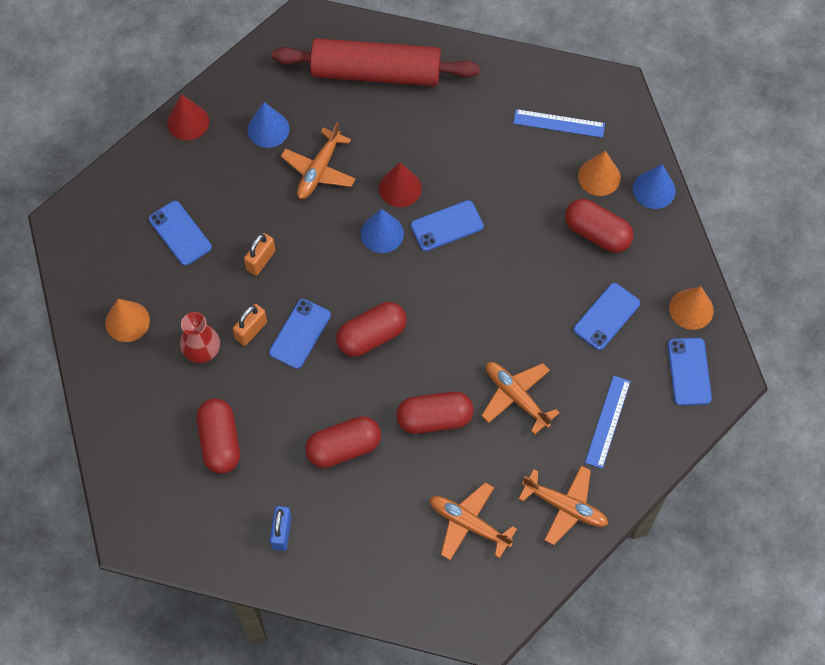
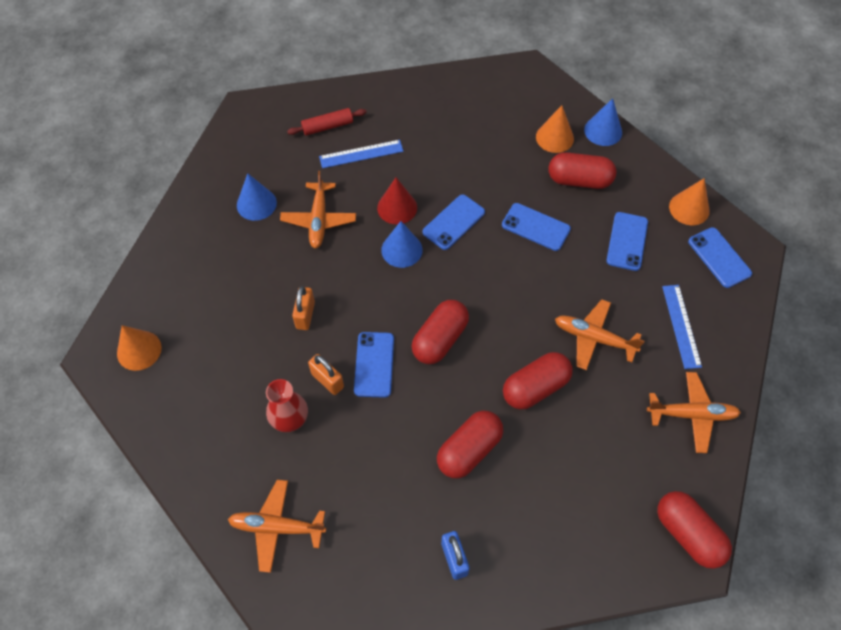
camera: 25 degrees left, 5 degrees down
(127, 321) = (203, 422): orange cone -> orange cone (139, 350)
(180, 233) = (218, 321): blue phone -> blue phone (535, 227)
(188, 122) = (180, 225): red cone -> none
(220, 442) = (349, 497): red capsule -> red capsule (688, 534)
(251, 330) = (327, 380): orange padlock -> orange padlock turned 60 degrees counterclockwise
(376, 73) = (327, 126): red rolling pin -> red rolling pin, size x0.43
(468, 524) = (619, 469): orange plane -> orange plane (277, 527)
(559, 123) = (499, 110): blue ruler -> blue ruler (361, 154)

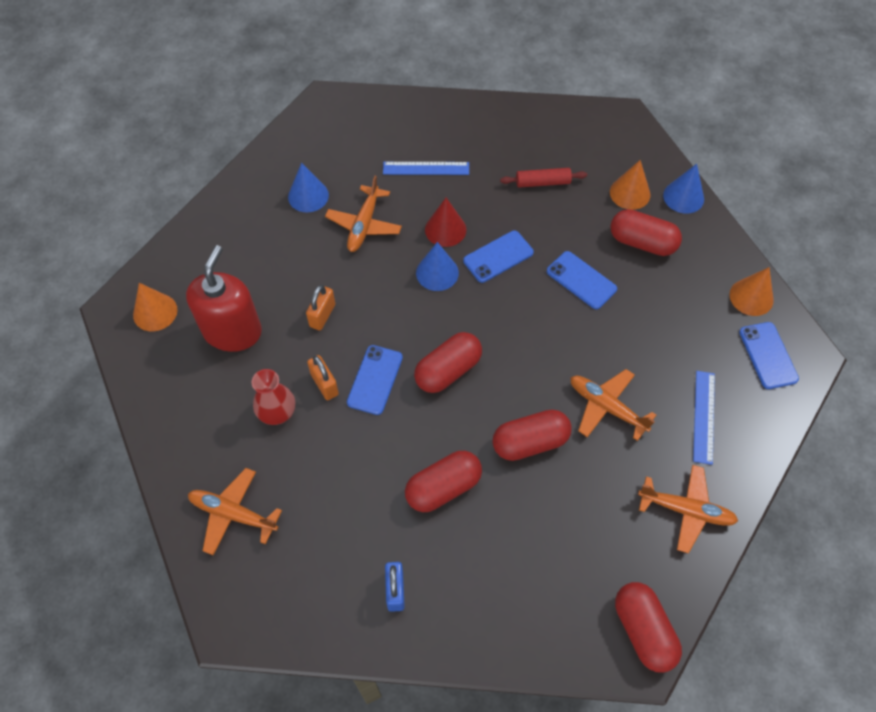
camera: 15 degrees right, 0 degrees up
(222, 351) = (232, 331): none -> red soap dispenser
(327, 126) = (401, 134): red rolling pin -> red rolling pin (542, 182)
(627, 241) = (673, 316): blue phone -> none

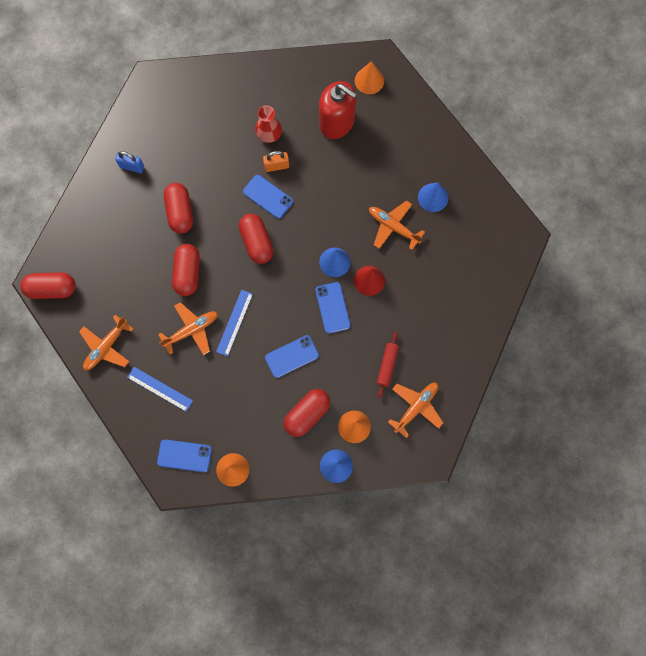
camera: 110 degrees right, 15 degrees up
(233, 514) = (213, 95): orange plane -> orange plane (416, 407)
(322, 315) = (328, 179): orange padlock -> none
(426, 168) = (430, 286): blue ruler -> blue ruler (234, 322)

